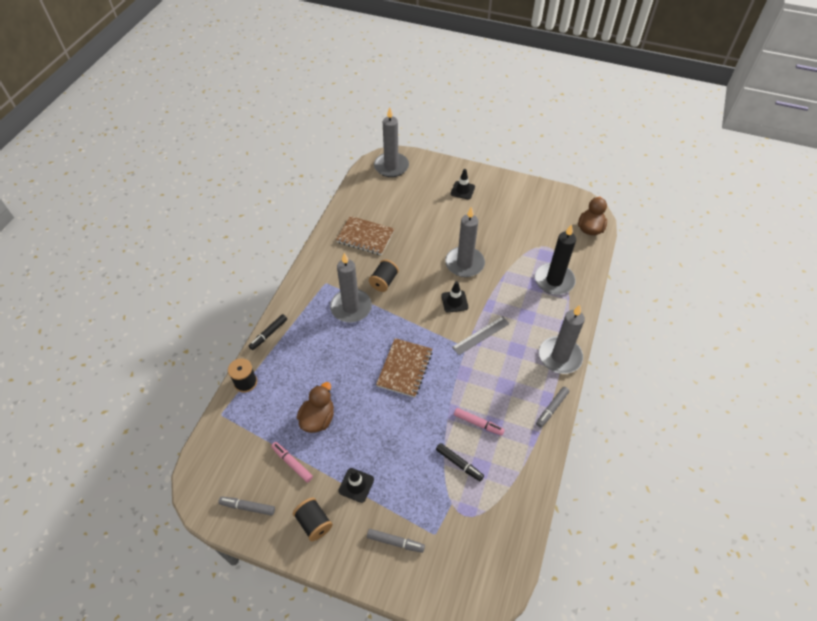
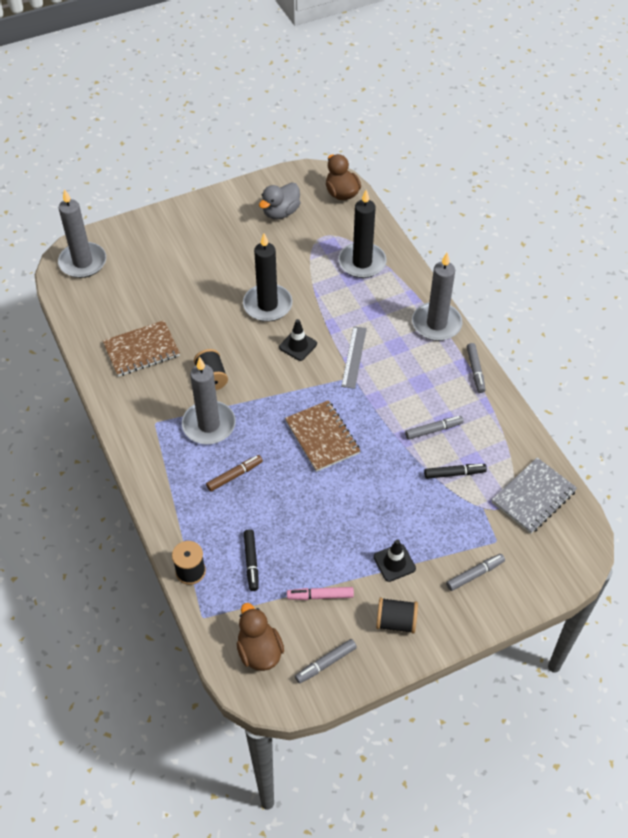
camera: 45 degrees left, 0 degrees up
(268, 334) = (157, 512): black marker -> black marker (251, 562)
(318, 418) = (297, 542): brown duck -> brown duck (259, 651)
(330, 348) = (234, 475): none -> brown marker
(462, 190) = (185, 237): black traffic cone -> none
(464, 263) = (267, 305): grey candle -> black candle
(478, 423) = (433, 430): pink marker -> grey marker
(494, 528) = (533, 497): none -> grey notebook
(536, 214) = (280, 212): none -> grey duck

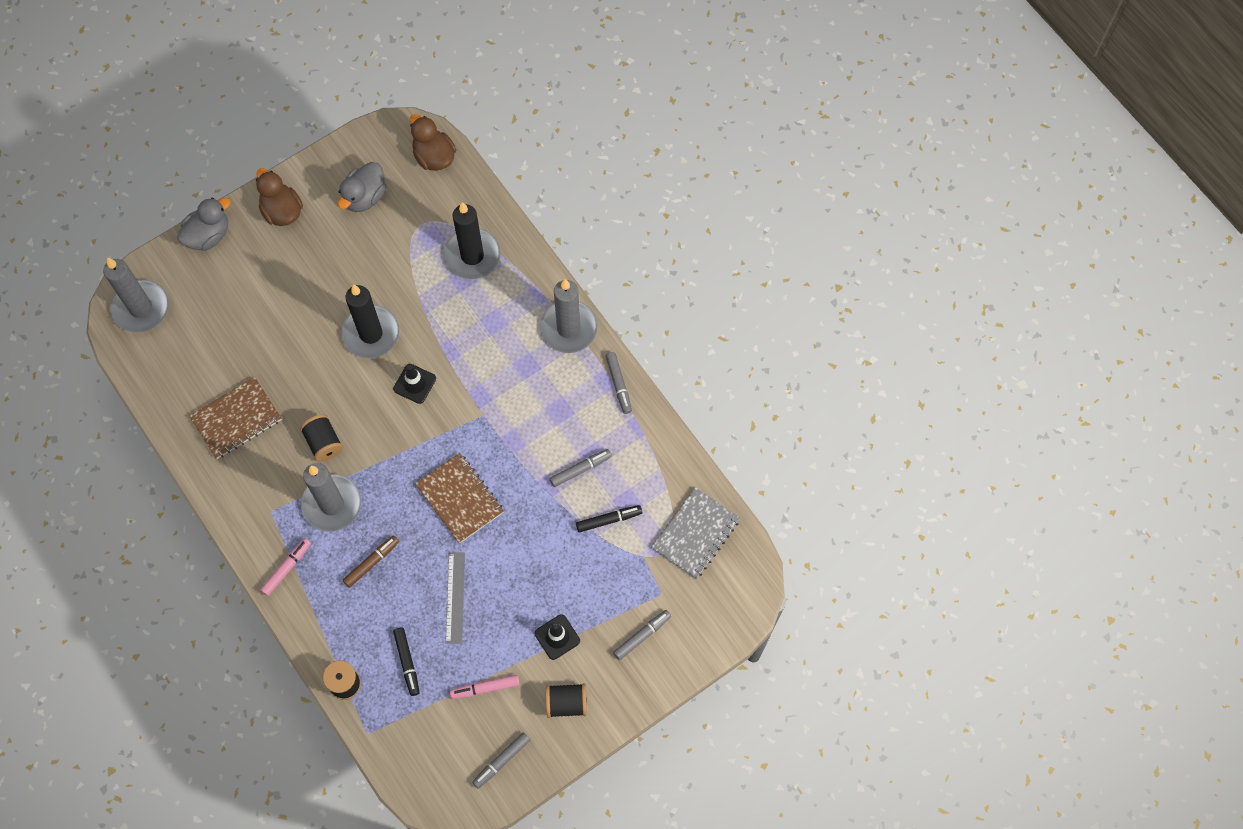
camera: 10 degrees left, 15 degrees up
(149, 221) = (208, 235): none -> grey duck
(158, 469) = (287, 568): none -> pink marker
(259, 651) = (432, 760): brown duck -> brown duck (282, 211)
(354, 357) = (480, 388): grey ruler -> grey ruler (455, 597)

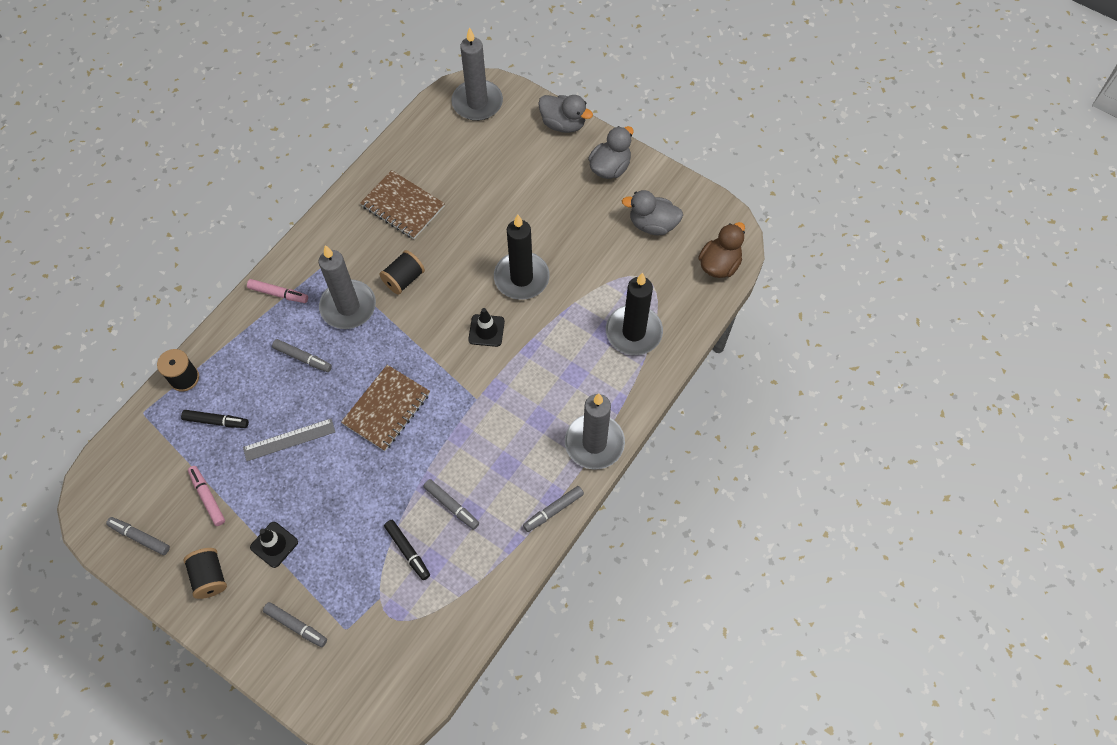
camera: 70 degrees right, 5 degrees down
(282, 211) = (610, 167): brown duck -> grey duck
(371, 563) = (303, 358): brown marker -> grey marker
(407, 662) = (216, 421): black marker -> black marker turned 135 degrees counterclockwise
(695, 534) = (419, 642): grey notebook -> none

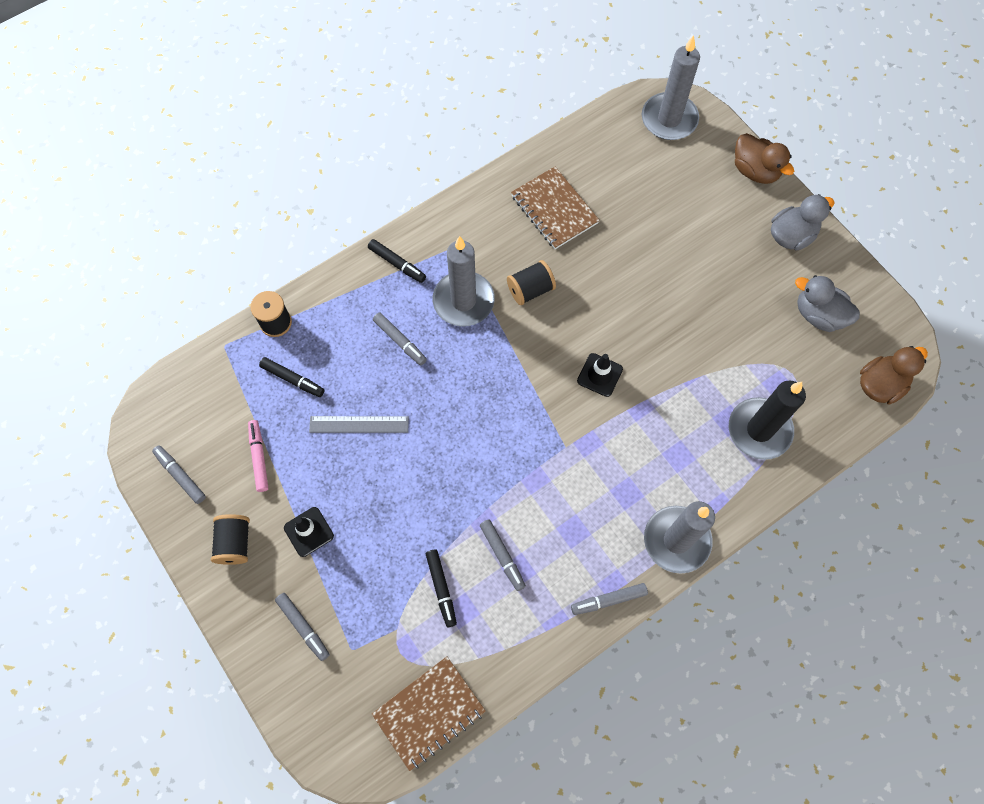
camera: 20 degrees right, 5 degrees up
(278, 294) = (397, 264): pink marker -> black marker
(386, 409) = (468, 425): brown notebook -> brown notebook (429, 712)
(521, 278) = (655, 329): black candle -> none
(563, 124) = (755, 171): grey duck -> brown duck

